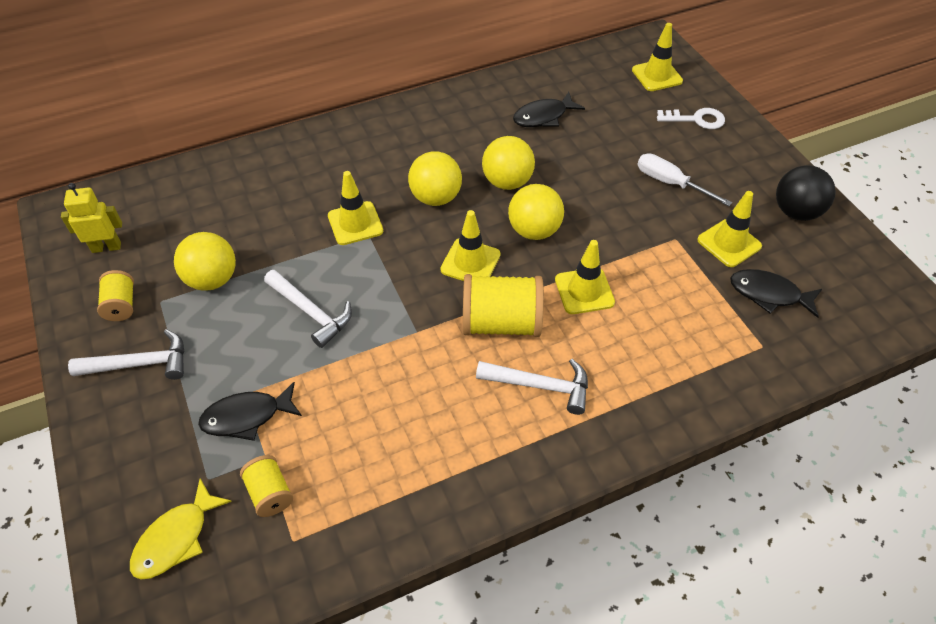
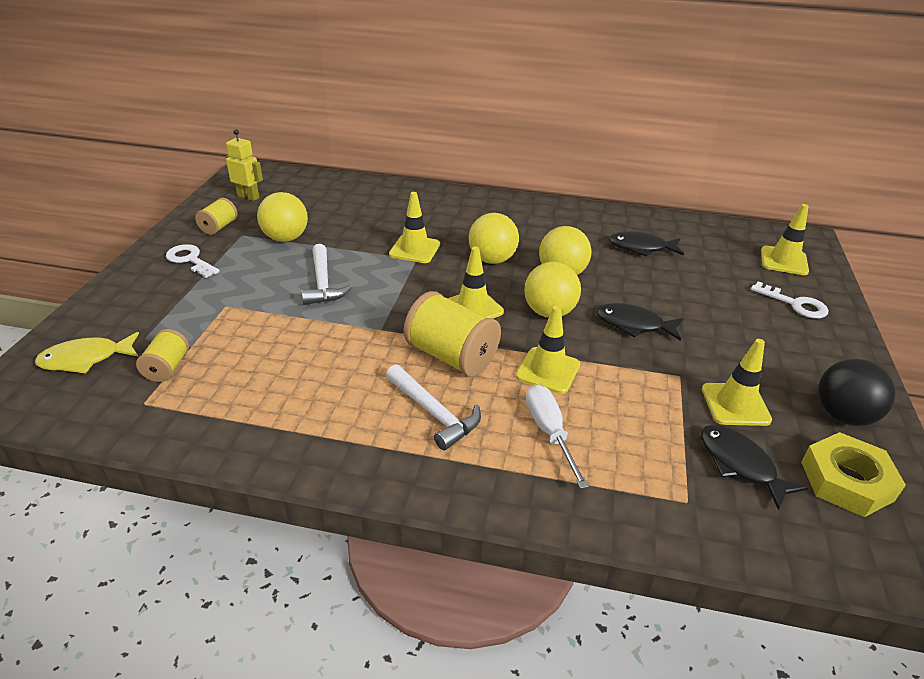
camera: 35 degrees right, 15 degrees down
(140, 364) = (190, 260): white hammer -> white key
(247, 417) = (210, 318): black fish -> black fish (633, 324)
(670, 183) = (717, 336): white screwdriver -> white screwdriver (549, 432)
(833, 267) = (846, 481): none -> yellow nut

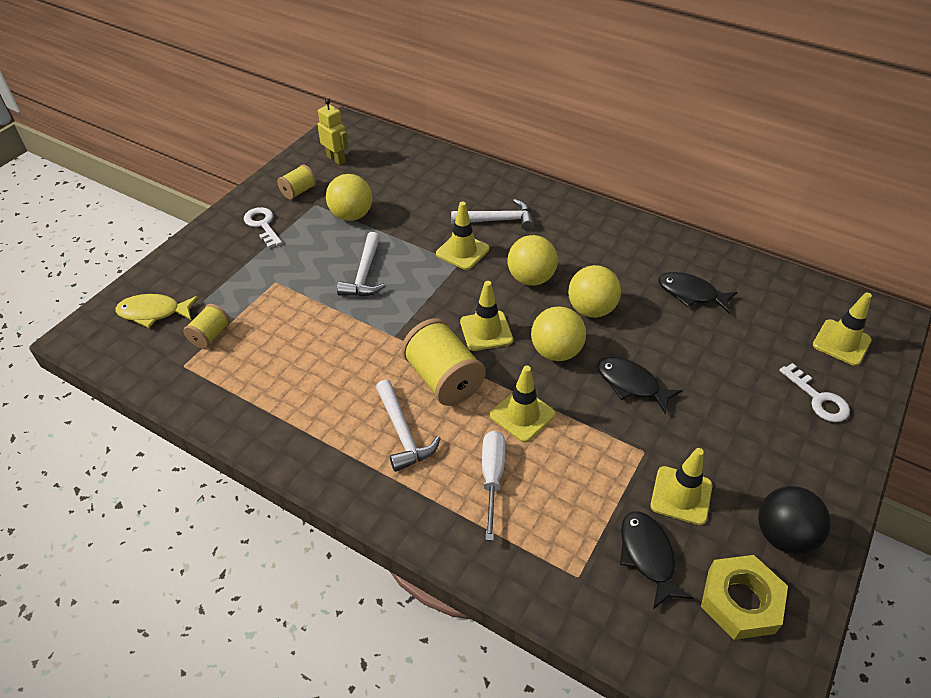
camera: 20 degrees right, 10 degrees up
(436, 221) = (498, 220): none -> white hammer

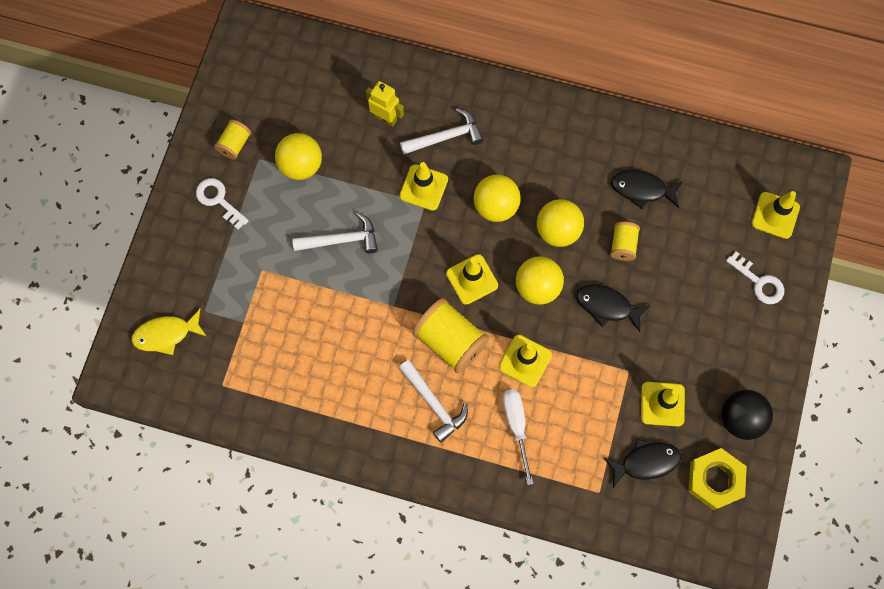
camera: 15 degrees left, 25 degrees up
(210, 335) = (230, 347): yellow spool -> yellow spool (623, 245)
(336, 159) = (254, 87): yellow robot -> yellow robot (385, 118)
(364, 274) = (341, 240): white hammer -> white hammer turned 90 degrees counterclockwise
(648, 556) = (645, 462): black fish -> black fish turned 105 degrees clockwise

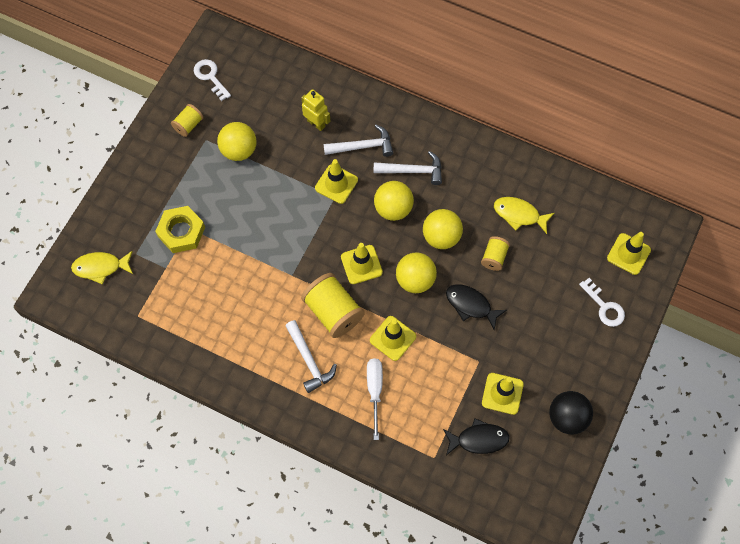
camera: 10 degrees right, 5 degrees down
(218, 200) = (166, 167): white key -> white key (210, 77)
(341, 240) = (260, 215): white hammer -> white hammer (413, 171)
(642, 189) = (519, 214): black fish -> yellow fish
(715, 480) = (535, 465): yellow nut -> yellow nut (181, 232)

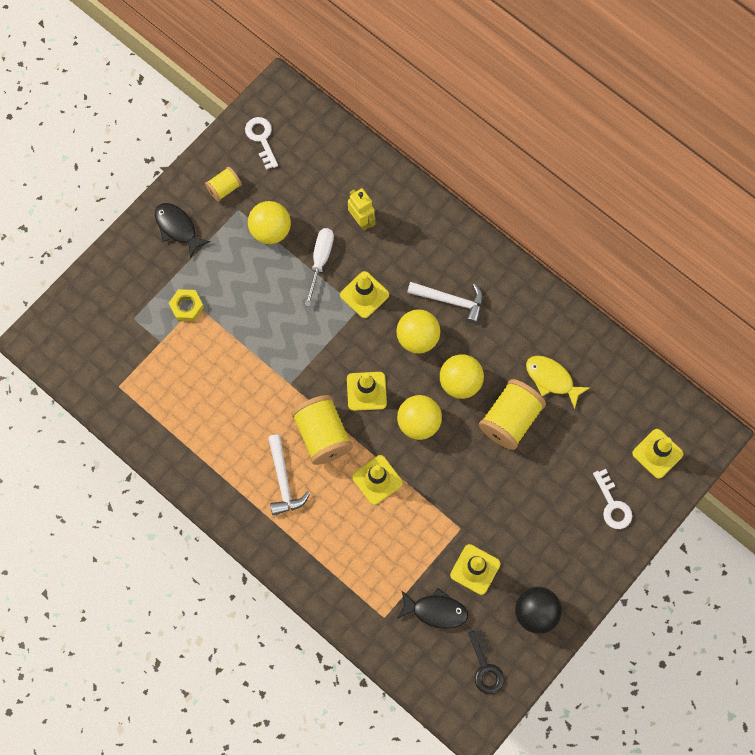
camera: 15 degrees right, 5 degrees up
(100, 267) = (93, 324): yellow fish -> none
(181, 232) = (186, 306): yellow nut -> yellow nut, size x0.65
(363, 146) = (405, 259): white hammer -> none
(374, 391) = (342, 531): white screwdriver -> white screwdriver (320, 261)
(471, 305) = (470, 465): black fish -> black fish (177, 228)
(494, 257) = (510, 420): yellow spool -> yellow spool, size x1.83
(538, 478) = (485, 668): none -> black key

